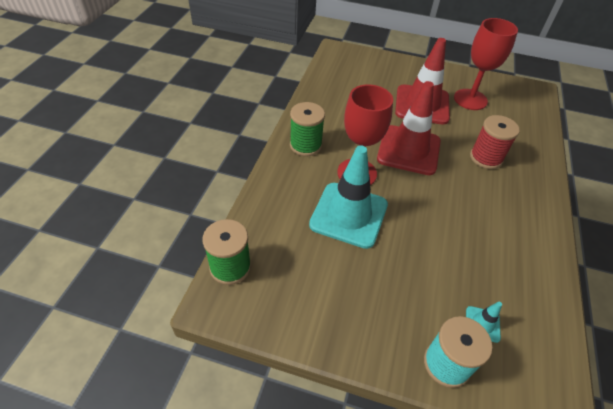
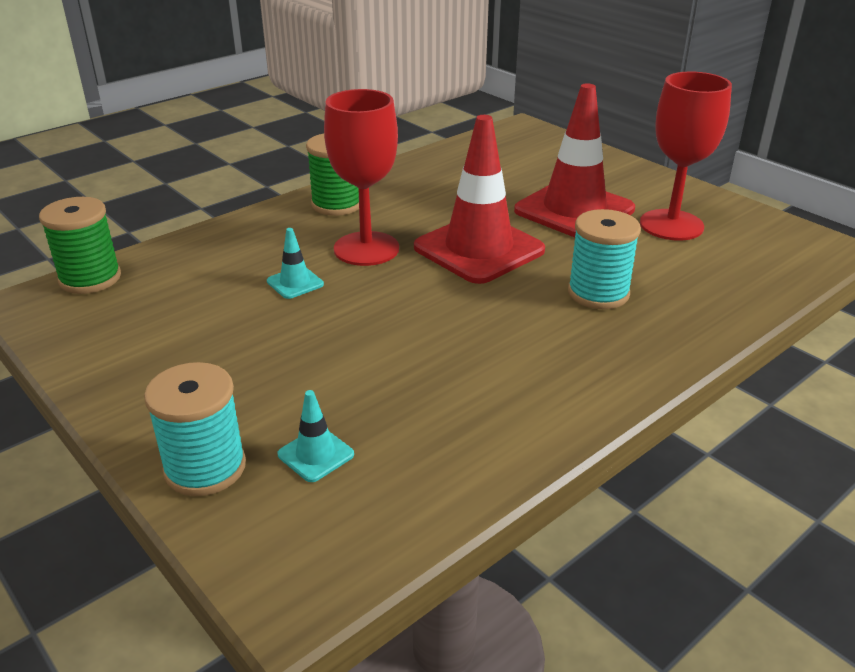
camera: 35 degrees right, 15 degrees down
(349, 215) = (295, 283): turquoise traffic cone -> turquoise traffic cone, size x0.42
(486, 158) = (598, 293): red spool -> turquoise spool

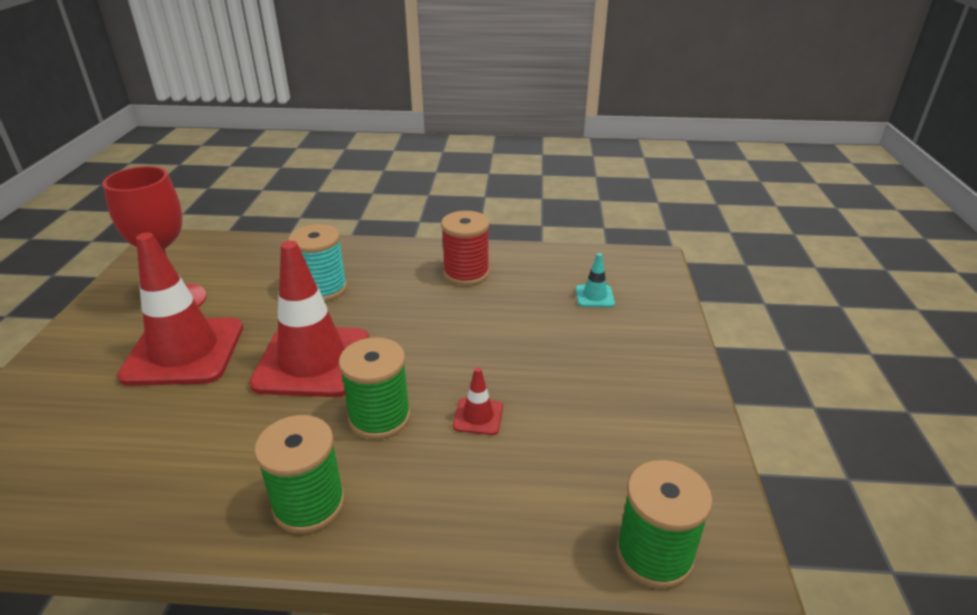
camera: 135 degrees left, 0 degrees up
(205, 468) = (657, 319): turquoise spool -> none
(295, 283) = (478, 416): turquoise traffic cone -> red traffic cone
(366, 249) = (379, 417): red goblet -> green spool
(507, 391) = (466, 273): none -> red spool

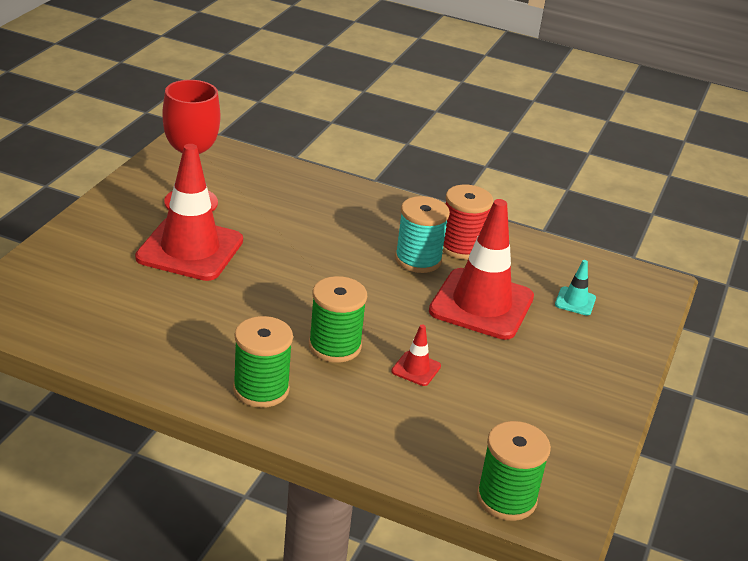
camera: 15 degrees right, 0 degrees up
(312, 361) = (293, 287): red traffic cone -> red traffic cone (481, 304)
(323, 289) = (322, 226): turquoise spool -> turquoise spool (418, 259)

